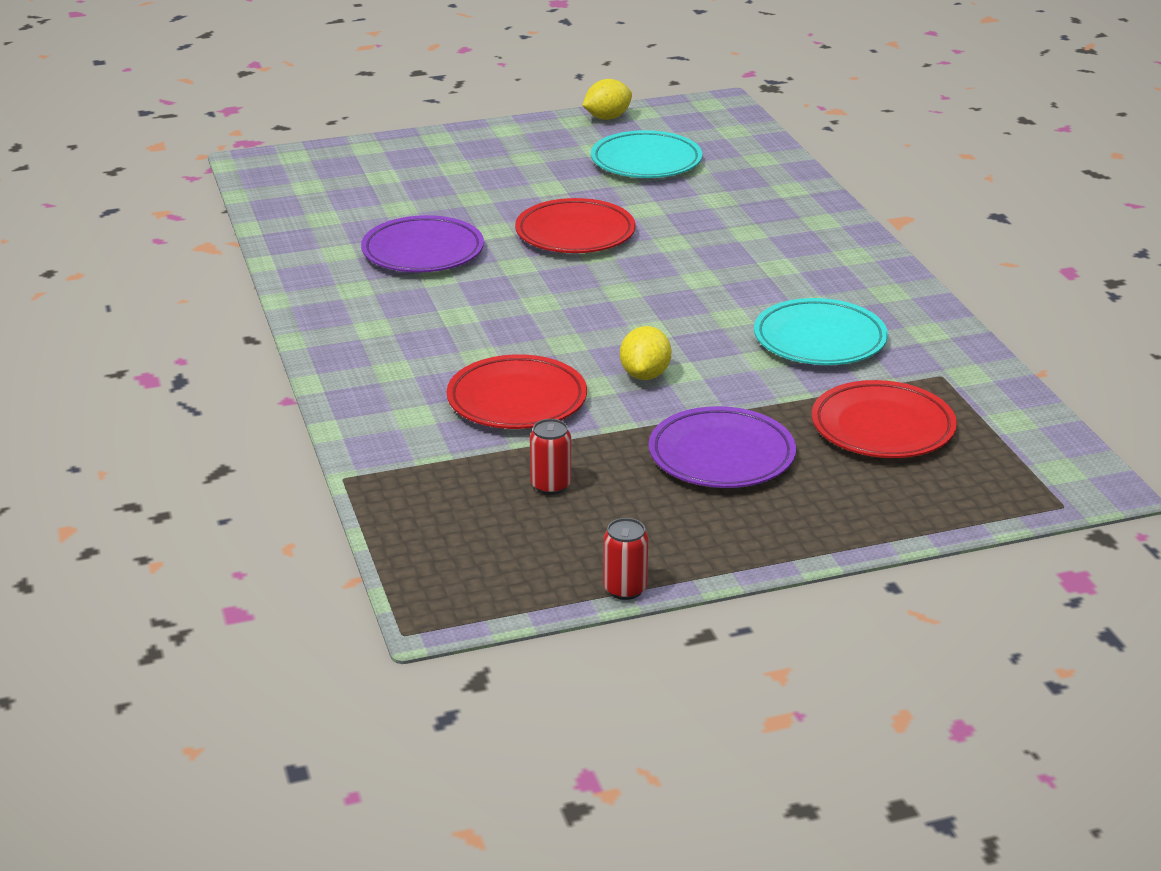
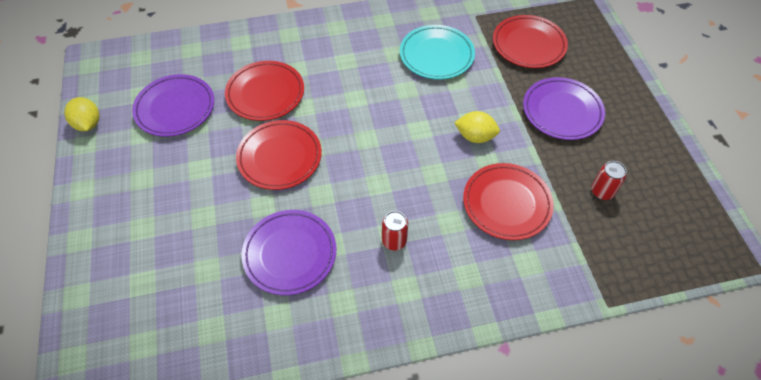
camera: 85 degrees left, 25 degrees up
(625, 589) = (695, 165): red can -> red can (394, 241)
(646, 162) = (175, 108): turquoise plate -> purple plate
(690, 214) = (265, 94): none -> red plate

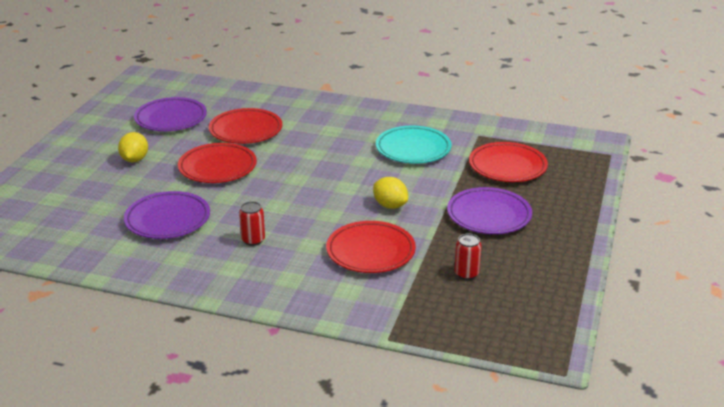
camera: 30 degrees right, 25 degrees down
(88, 124) = (103, 109): yellow lemon -> yellow lemon (134, 159)

